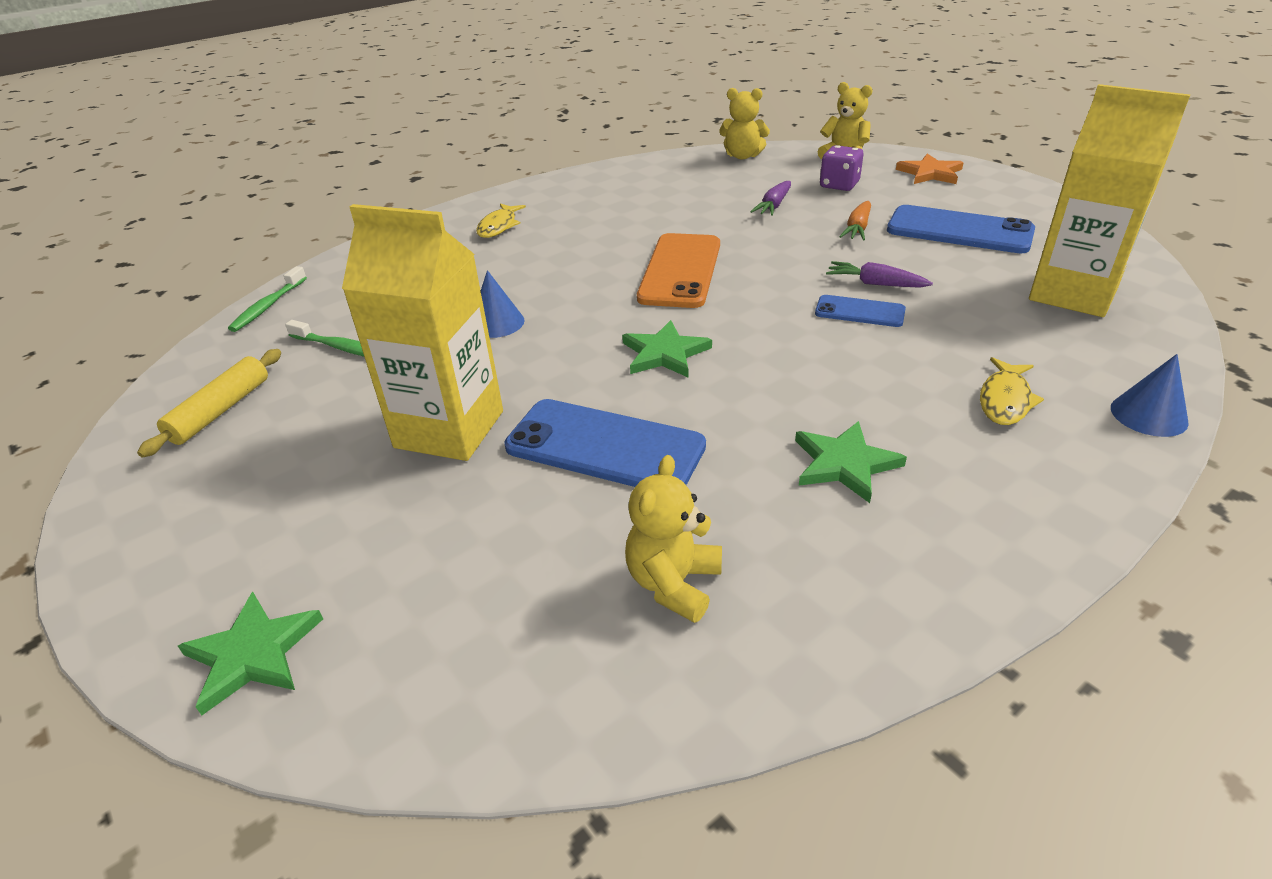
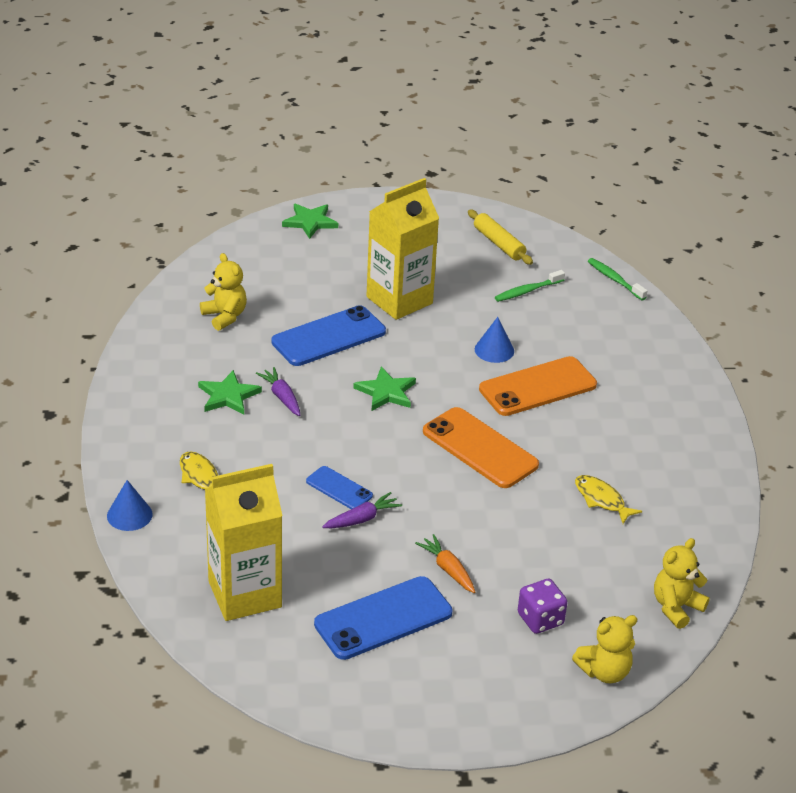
camera: 120 degrees right, 0 degrees up
(499, 226) = (650, 403): yellow fish -> yellow fish (601, 500)
(539, 278) = (537, 387): none -> orange phone
(773, 206) = (539, 554): purple carrot -> purple carrot (282, 397)
(859, 312) = (339, 488): blue phone -> blue phone turned 75 degrees clockwise
(930, 173) = (504, 695): orange star -> none

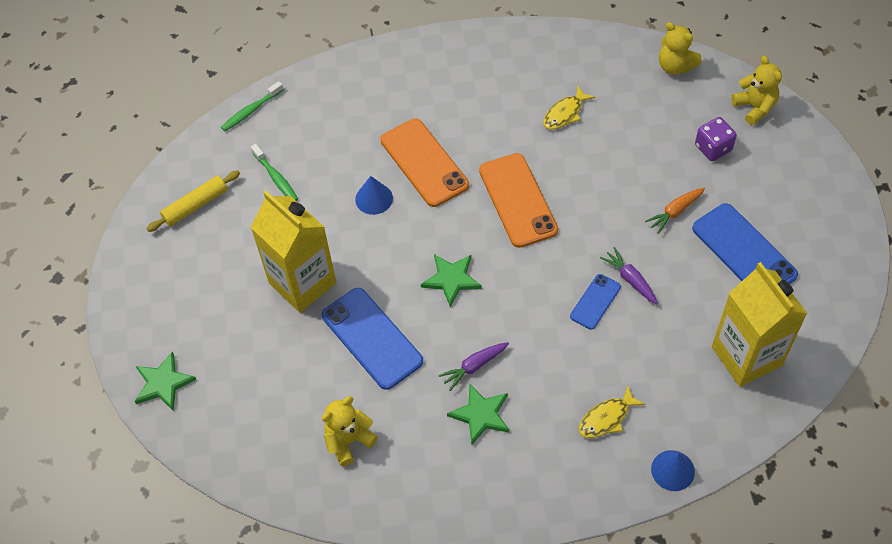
camera: 90 degrees left, 20 degrees up
(480, 448) = (517, 200): orange phone -> orange phone turned 60 degrees counterclockwise

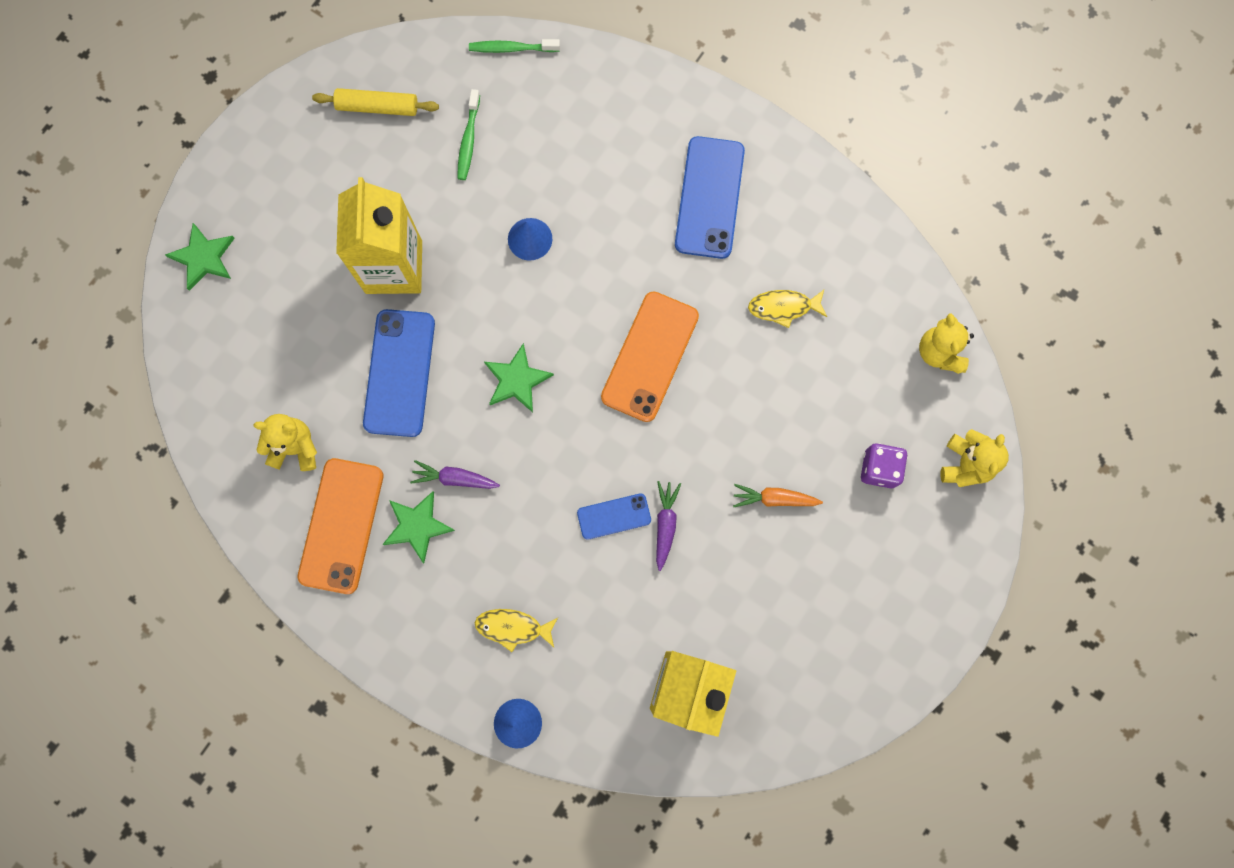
camera: 40 degrees right, 20 degrees up
(424, 163) = (607, 242): orange phone -> orange phone (341, 525)
(743, 251) = (792, 593): blue phone -> blue phone (709, 197)

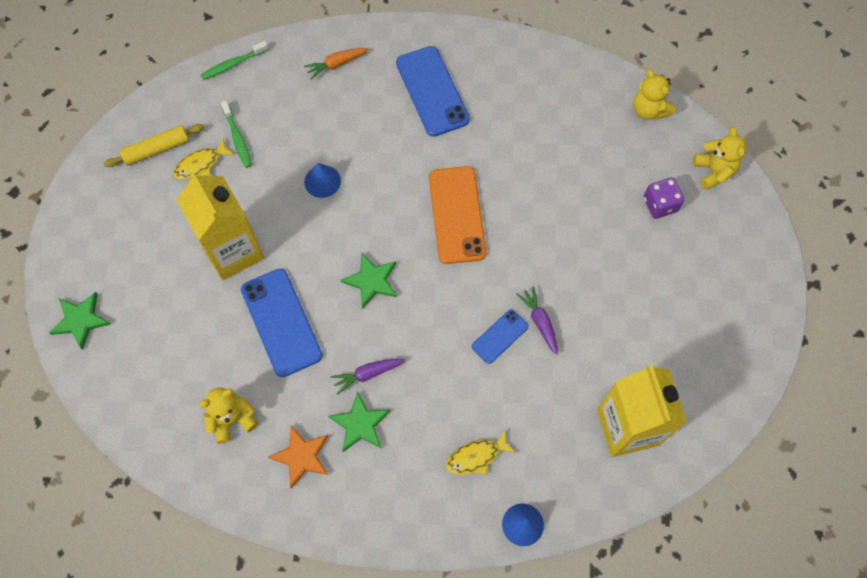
camera: 30 degrees left, 10 degrees down
(341, 525) = (301, 456): orange phone -> orange star
(774, 498) = (603, 262): orange carrot -> orange carrot (336, 64)
(783, 307) = (527, 135): yellow fish -> yellow fish (201, 164)

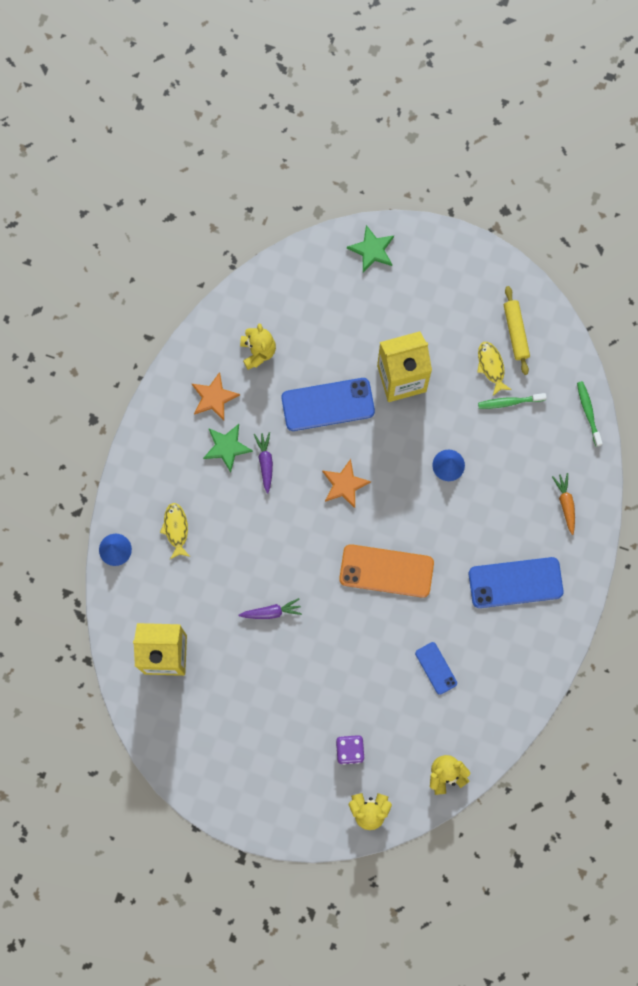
camera: 105 degrees right, 10 degrees up
(371, 281) = (344, 484): green star -> orange star
(500, 336) = (268, 576): blue phone -> blue phone (436, 668)

